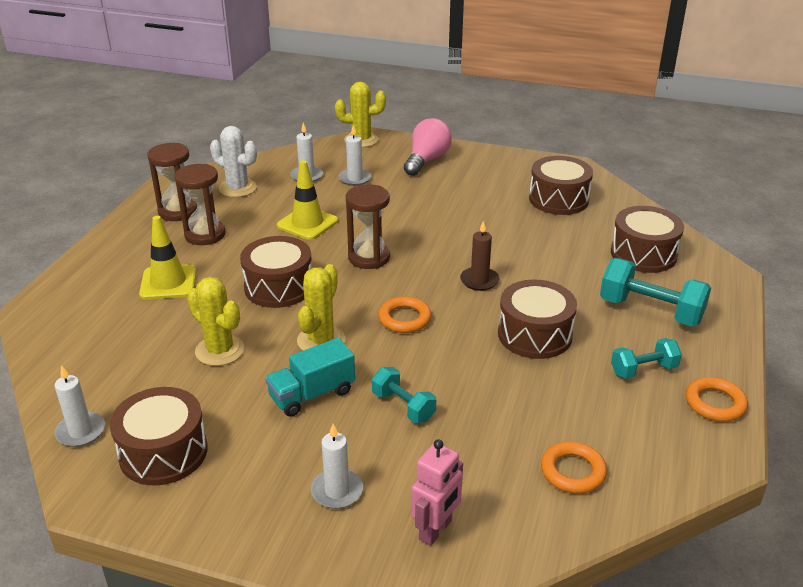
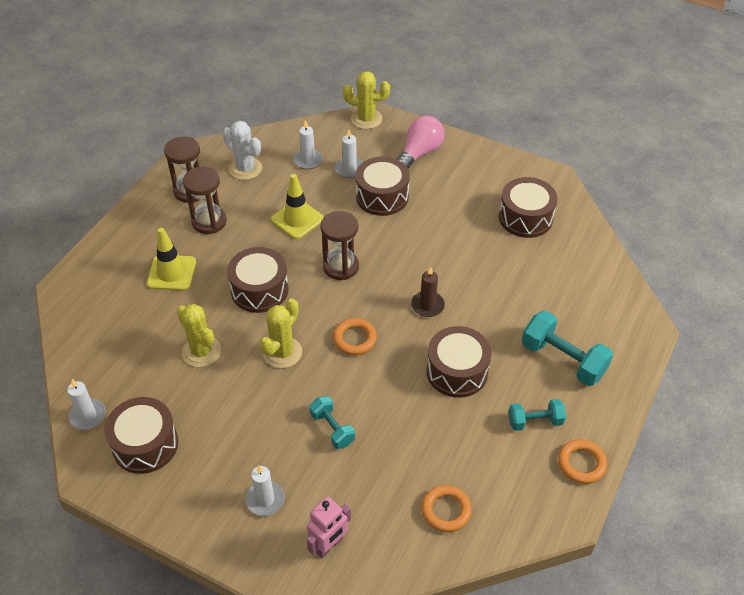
camera: 10 degrees right, 15 degrees up
(312, 394) = (264, 406): turquoise truck -> none
(643, 254) = (580, 294): brown drum -> brown drum (382, 196)

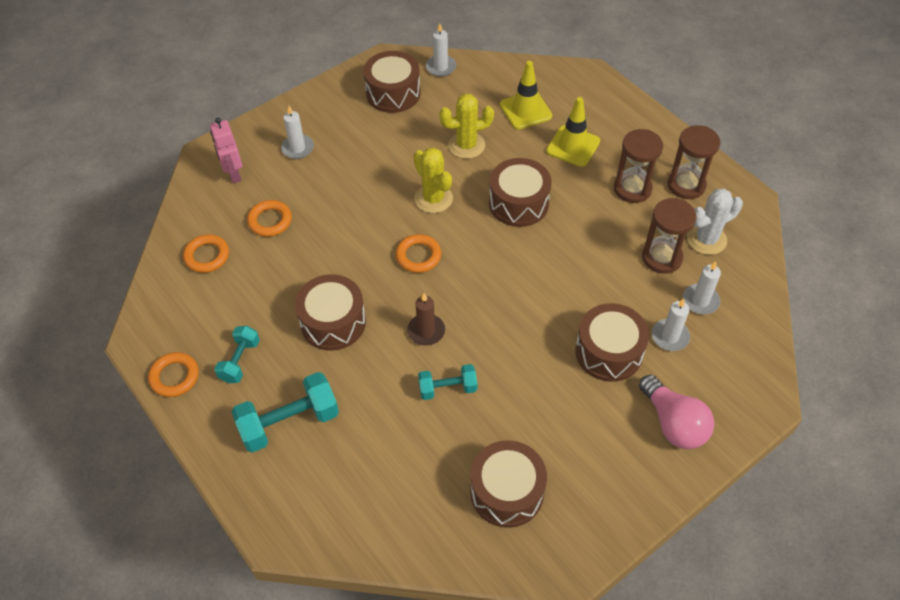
camera: 115 degrees right, 5 degrees up
(297, 219) = (604, 261): yellow traffic cone -> yellow traffic cone (525, 110)
(332, 429) = (332, 208): turquoise dumbbell -> turquoise dumbbell (447, 388)
(341, 266) = (517, 276): brown hourglass -> brown hourglass (662, 258)
(366, 119) = (763, 389): yellow cactus -> none
(374, 476) = (270, 221): none -> orange ring

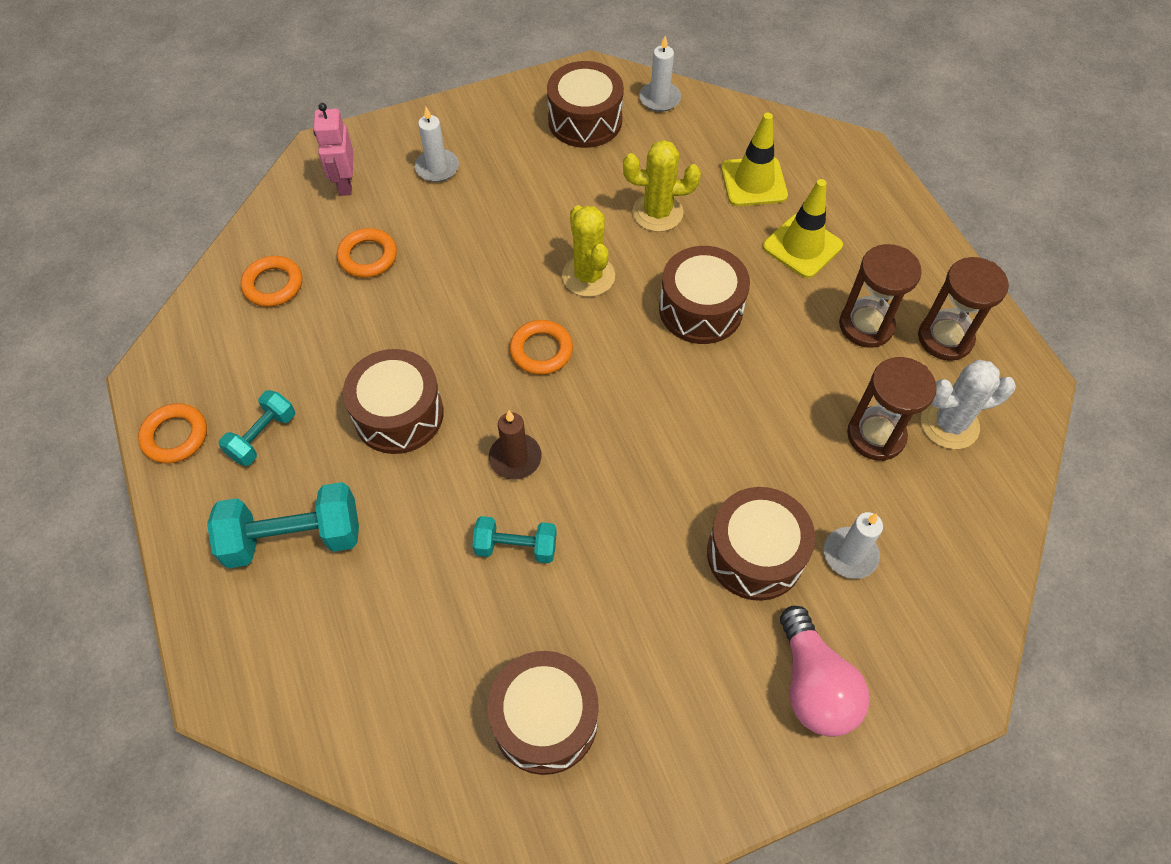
camera: 15 degrees right, 5 degrees up
(700, 301) = (911, 513): white candle -> none

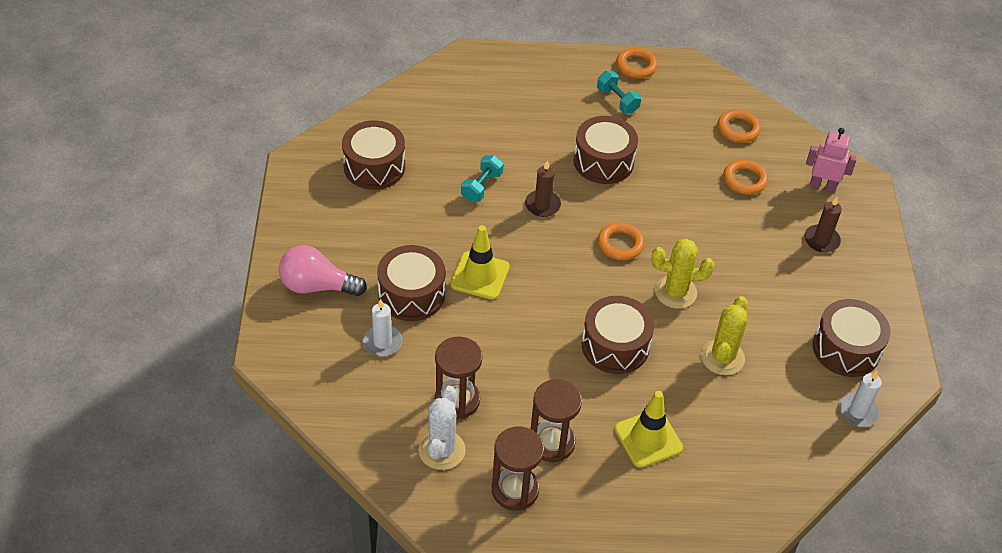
camera: 110 degrees right, 10 degrees down
(294, 538) = (541, 99): turquoise dumbbell -> none
(437, 168) = (821, 240): white candle -> brown candle
(753, 182) = (732, 437): yellow traffic cone -> yellow traffic cone (480, 276)

